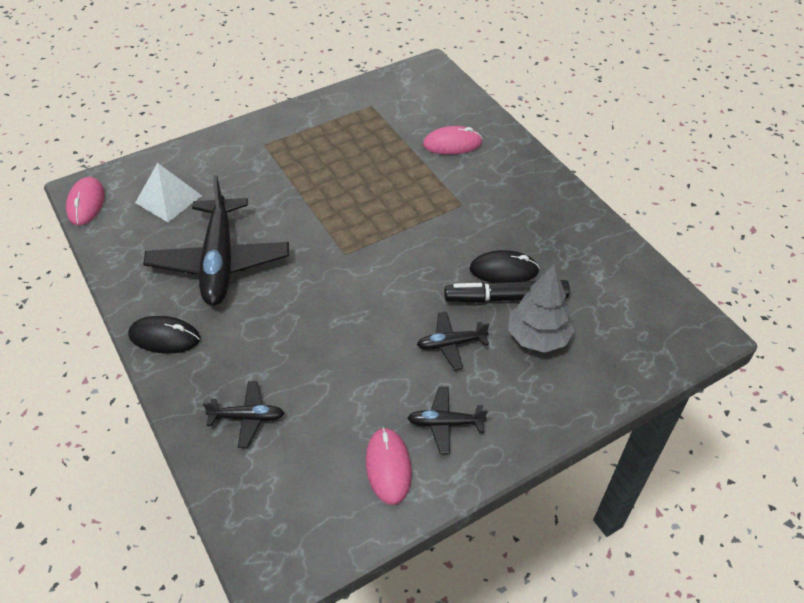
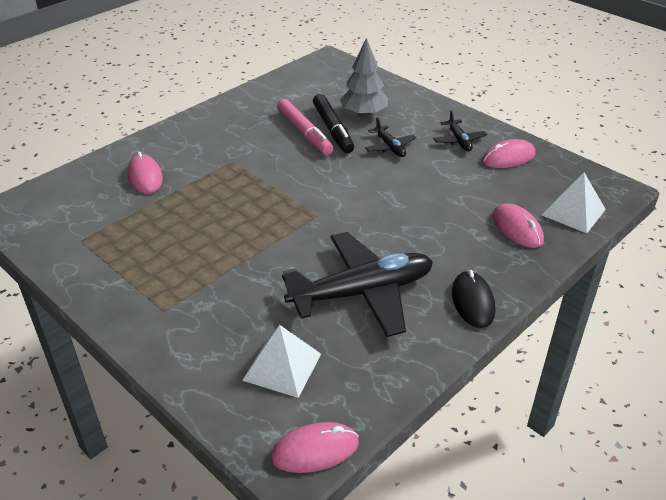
camera: 105 degrees left, 10 degrees down
(247, 417) = (517, 228): black plane -> pink mouse
(249, 492) = (573, 212): none -> white pyramid
(503, 270) = (304, 133): black mouse -> pink marker

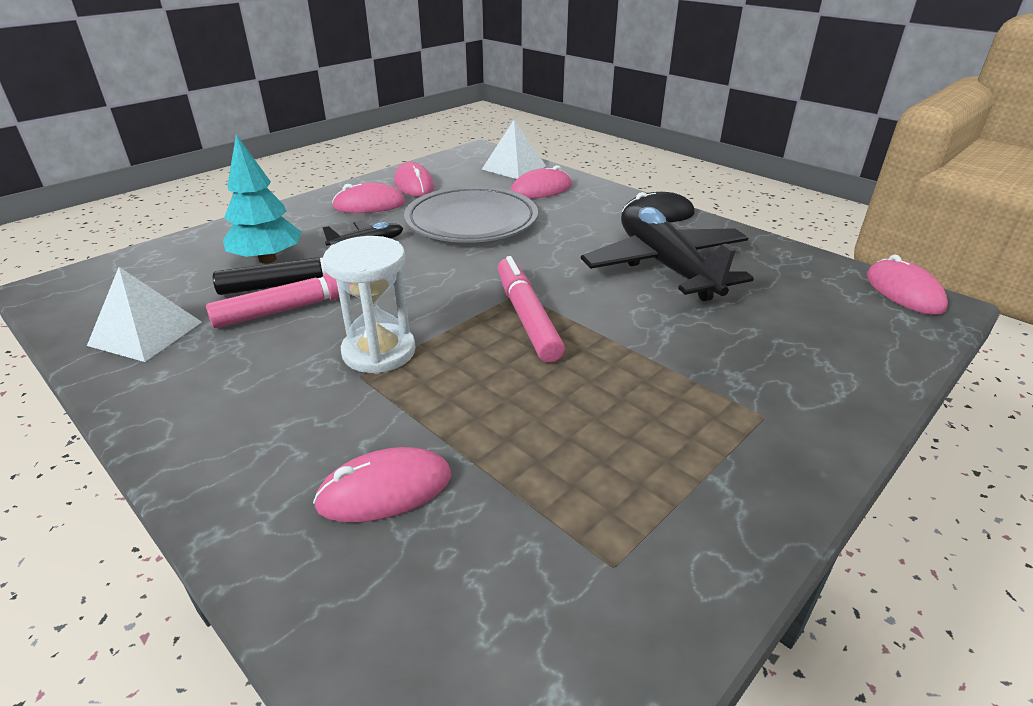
camera: 90 degrees left, 5 degrees down
(253, 165) = (379, 352): none -> white hourglass
(282, 366) = (808, 312): white pyramid -> white pyramid (145, 333)
(286, 218) = (527, 317): none -> pink marker
(364, 114) = (268, 259): grey tree -> turquoise tree
(436, 190) = (471, 221): none -> grey plate
(459, 141) = (369, 205): black plane -> pink mouse

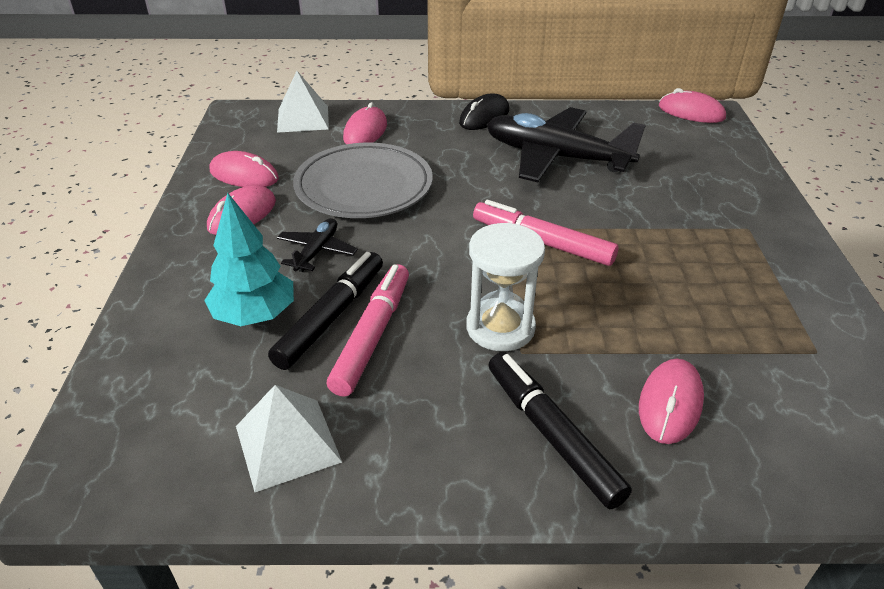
camera: 45 degrees left, 5 degrees up
(267, 440) = (552, 434): none -> black marker

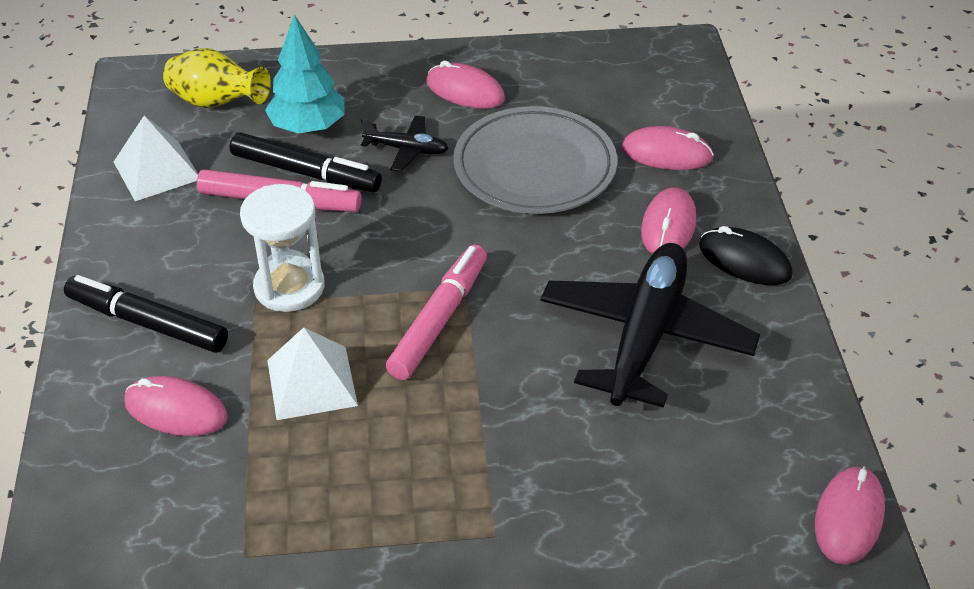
camera: 85 degrees right, 5 degrees up
(174, 391) = (217, 103): none -> yellow vase
(244, 175) = (542, 78): pink mouse -> pink mouse (668, 226)
(303, 118) = (684, 99): white pyramid -> white pyramid (312, 382)
(552, 434) = (147, 323): black marker -> black marker turned 120 degrees counterclockwise

